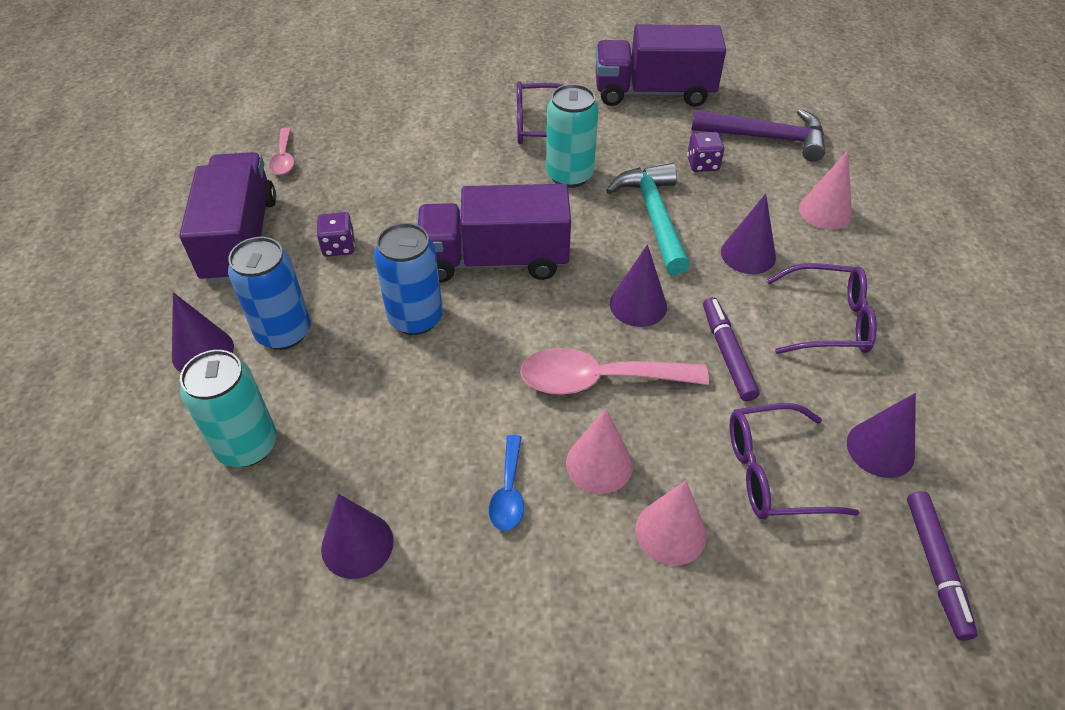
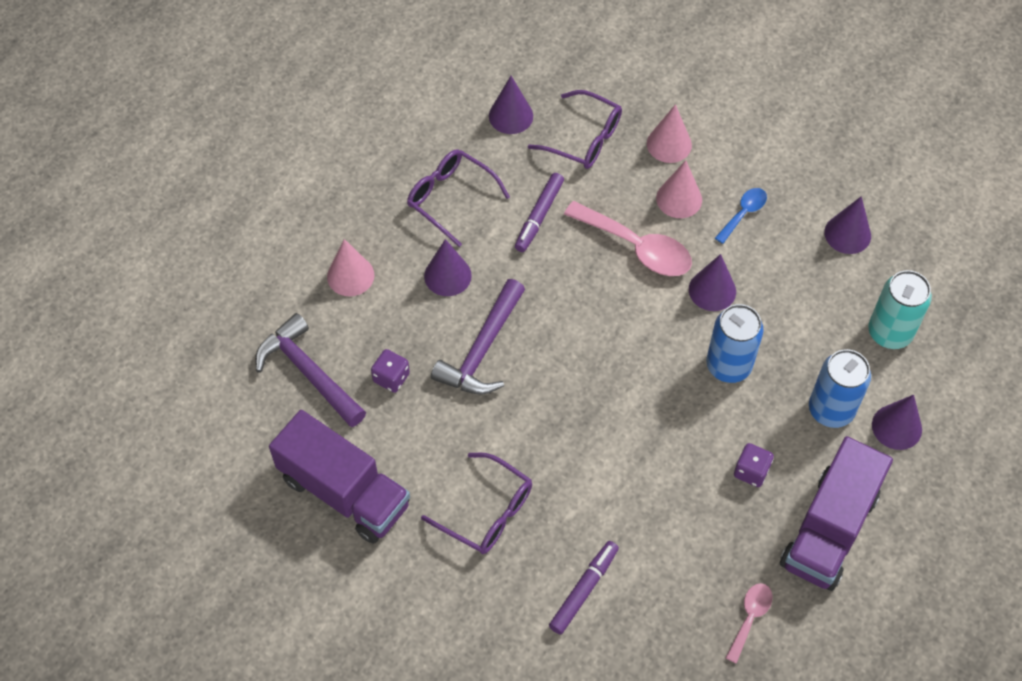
camera: 145 degrees left, 10 degrees up
(495, 260) = (637, 383): purple truck -> none
(569, 175) = (511, 434): turquoise can -> none
(638, 305) = (564, 283): purple cone -> purple cone (712, 290)
(654, 217) = (482, 349): turquoise hammer -> purple hammer
(935, 567) = (549, 56): purple marker -> purple marker (584, 590)

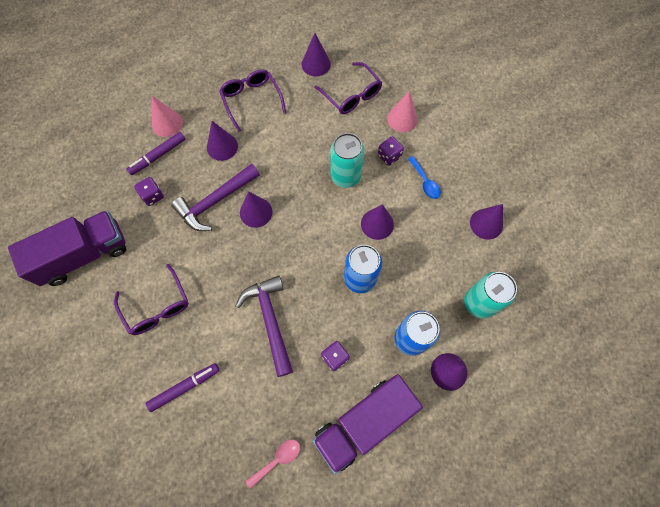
camera: 25 degrees right, 10 degrees up
(309, 373) = (108, 172): purple hammer -> purple hammer (270, 321)
(344, 492) = (84, 255): purple truck -> purple truck turned 90 degrees counterclockwise
(539, 216) = (297, 132): purple marker -> purple marker (158, 156)
(545, 340) = (256, 212): none -> purple cone
(637, 247) = (345, 176): pink spoon -> turquoise can
(679, 199) = (389, 156): pink cone -> purple dice
(743, 213) = (425, 182): blue spoon -> blue spoon turned 90 degrees clockwise

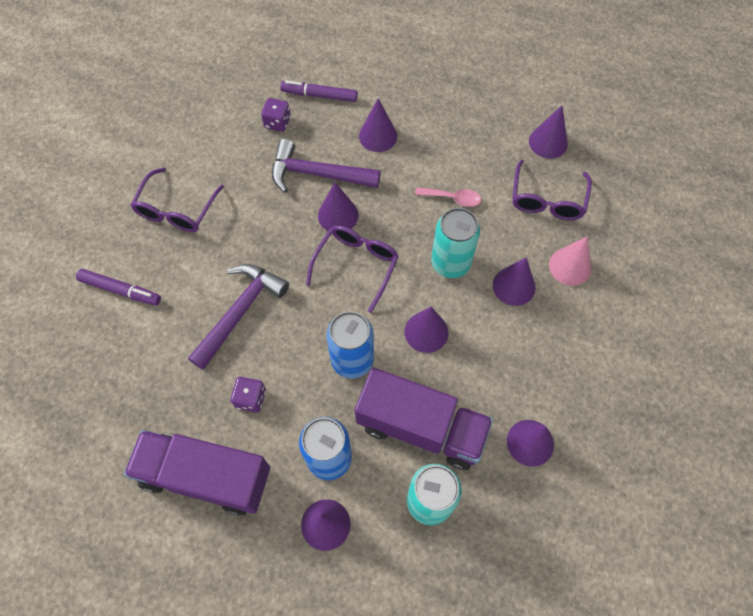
camera: 50 degrees right, 5 degrees down
(84, 255) = (177, 118): purple truck -> purple truck (421, 427)
(167, 123) = (358, 76): pink cone -> none
(251, 100) = (450, 121): purple glasses -> purple glasses (356, 265)
(277, 459) = (111, 422): pink spoon -> pink spoon (453, 198)
(389, 156) = (514, 286): purple dice -> purple cone
(425, 182) = (518, 343): blue spoon -> none

